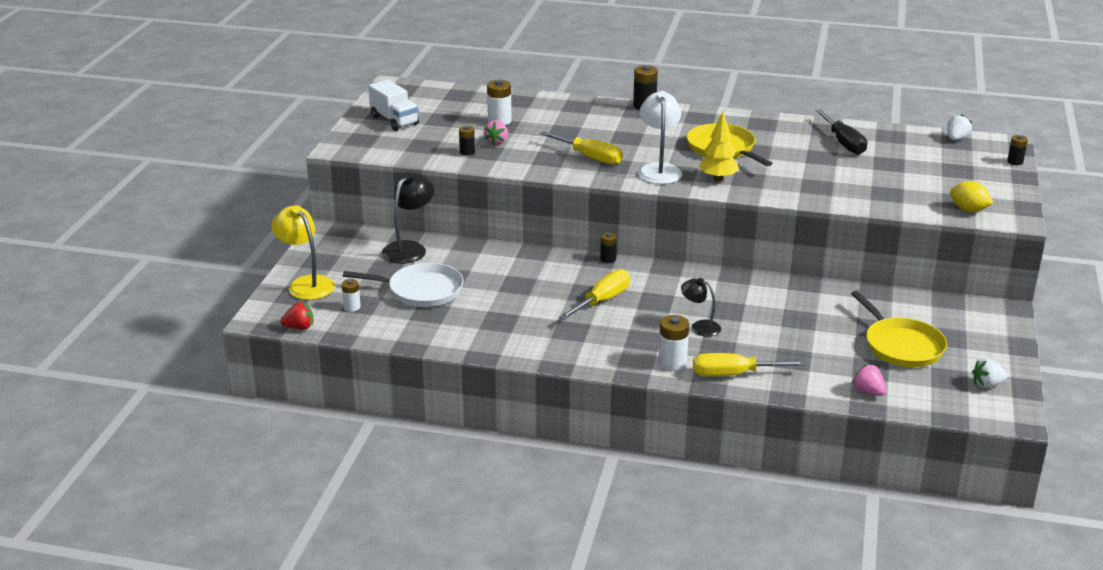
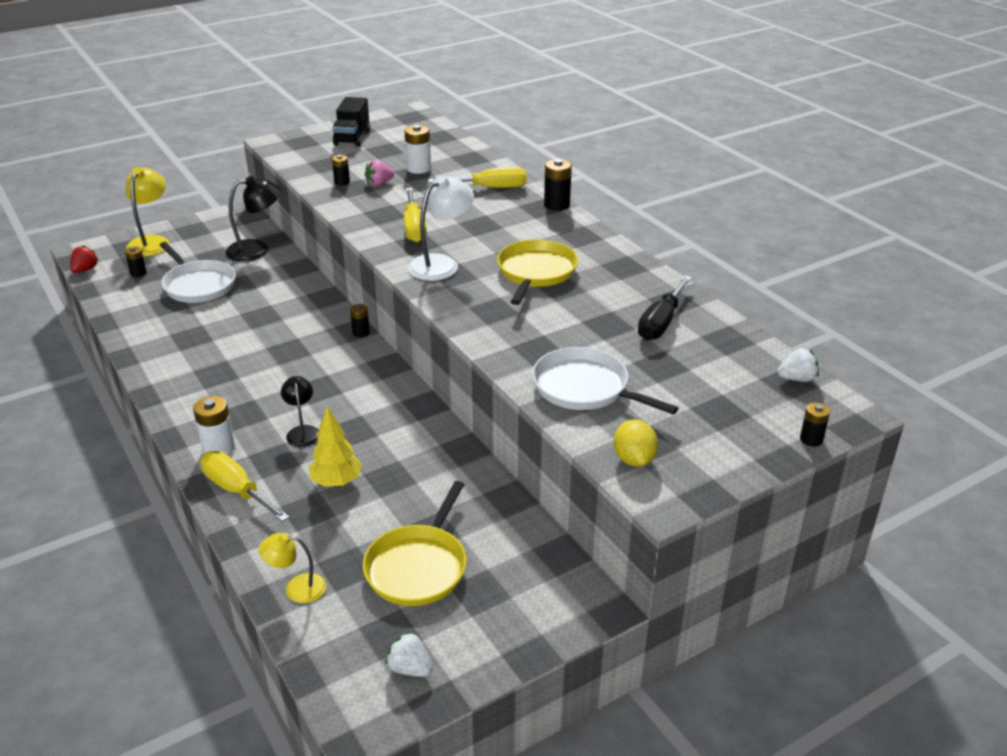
camera: 45 degrees right, 5 degrees up
(299, 327) = (85, 270): red strawberry -> red strawberry turned 105 degrees counterclockwise
(352, 307) = (138, 273): white battery -> black battery
(394, 120) = (352, 137): white truck -> black truck
(602, 301) = (285, 364): yellow screwdriver -> yellow screwdriver (490, 188)
(718, 179) = (469, 296): yellow tree -> yellow tree (336, 482)
(868, 392) = (297, 588): pink strawberry -> yellow lamp
(879, 192) = (585, 388): none -> white pan

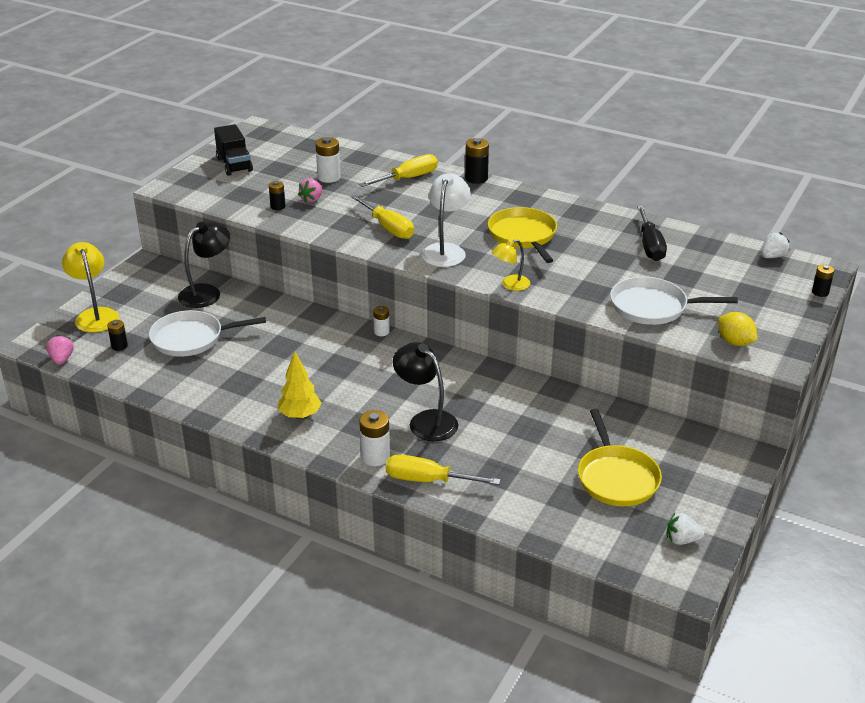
camera: 30 degrees left, 0 degrees up
(85, 270) = (62, 359): red strawberry -> pink strawberry
(198, 285) = (191, 338): white pan -> white pan turned 150 degrees clockwise
(297, 588) = (551, 525): yellow lamp -> yellow lamp (510, 285)
(302, 431) = (426, 421): black lamp -> black lamp, size x1.63
(336, 482) = (495, 446): yellow tree -> yellow tree (300, 415)
(361, 332) = (381, 332): black battery -> white battery

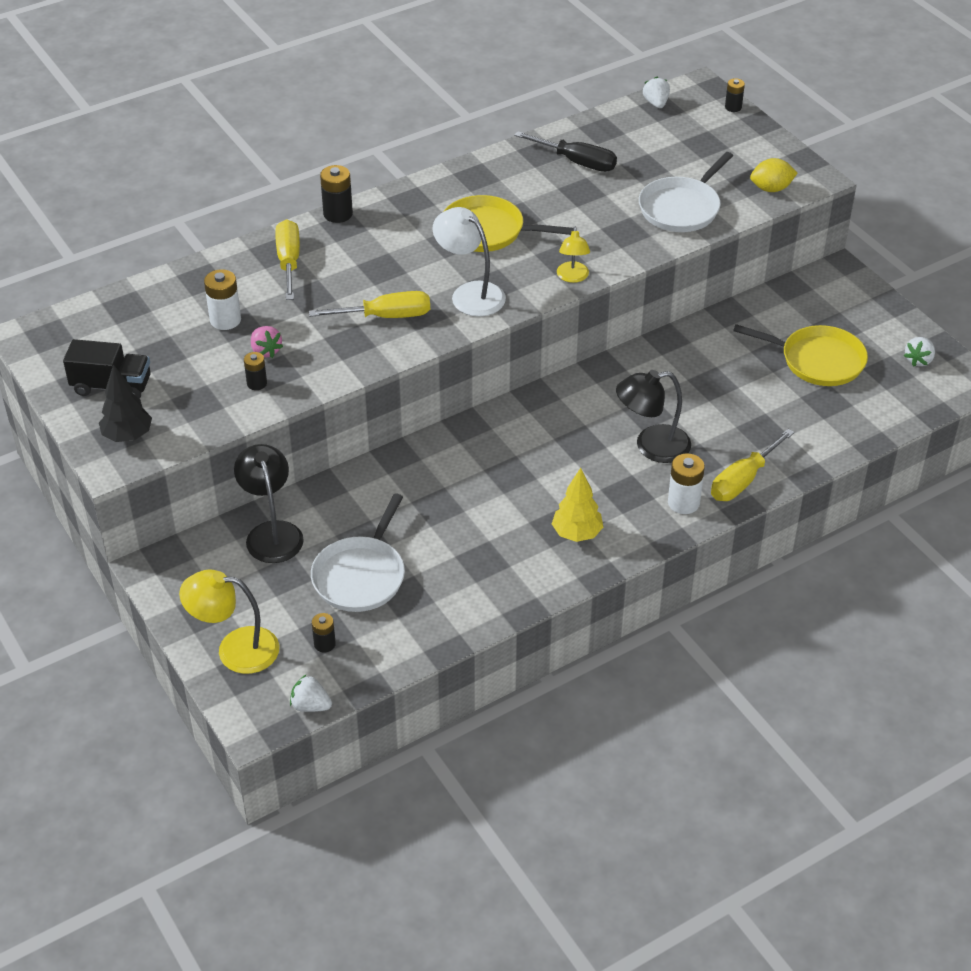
camera: 60 degrees left, 10 degrees up
(62, 359) = (310, 705): pink strawberry -> white strawberry
(194, 184) = (127, 436): none -> black tree
(381, 332) = (474, 420): white battery -> none

